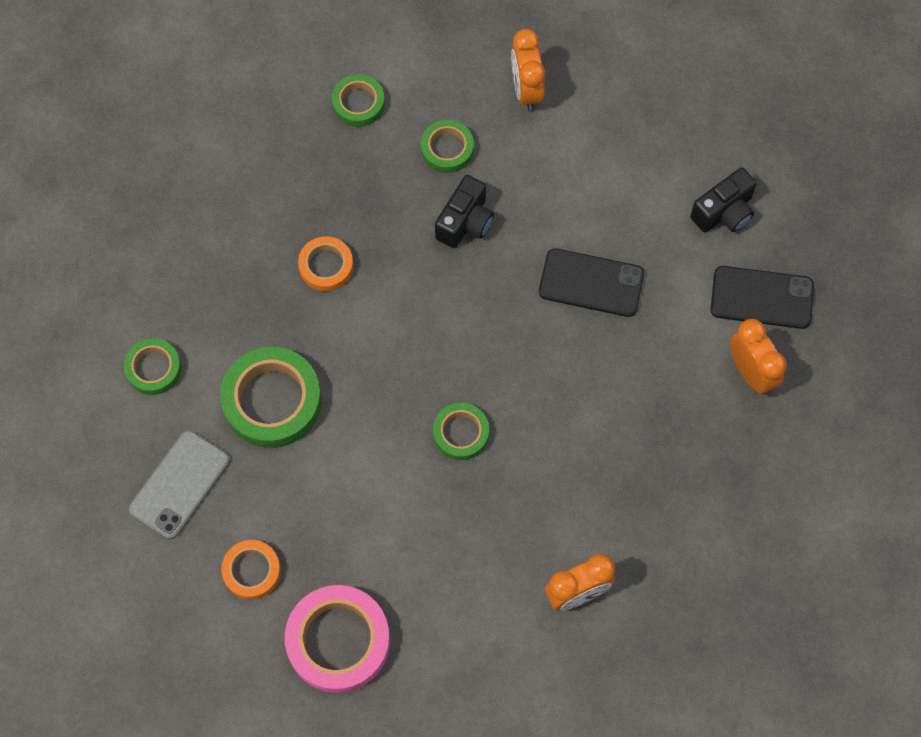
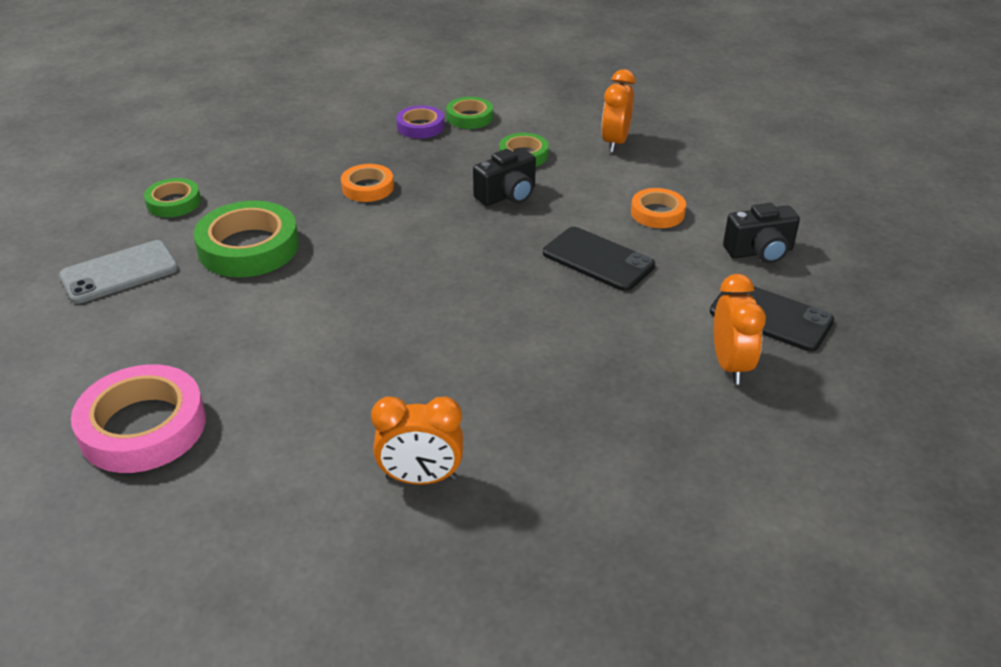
camera: 25 degrees right, 30 degrees down
(252, 571) = (118, 347): orange tape -> orange tape (657, 213)
(317, 141) = (420, 126): none -> purple tape
(461, 433) = (397, 318): green tape -> none

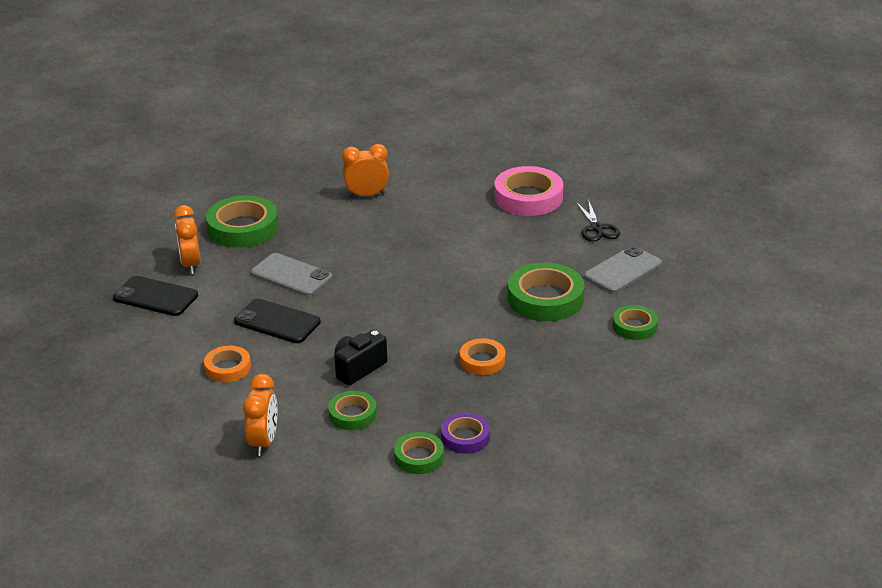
camera: 170 degrees right, 5 degrees down
(90, 345) = (597, 228): none -> black scissors
(574, 325) = (291, 275): none -> grey phone
(652, 430) = (243, 228): none -> green tape
(760, 252) = (149, 343): black camera -> none

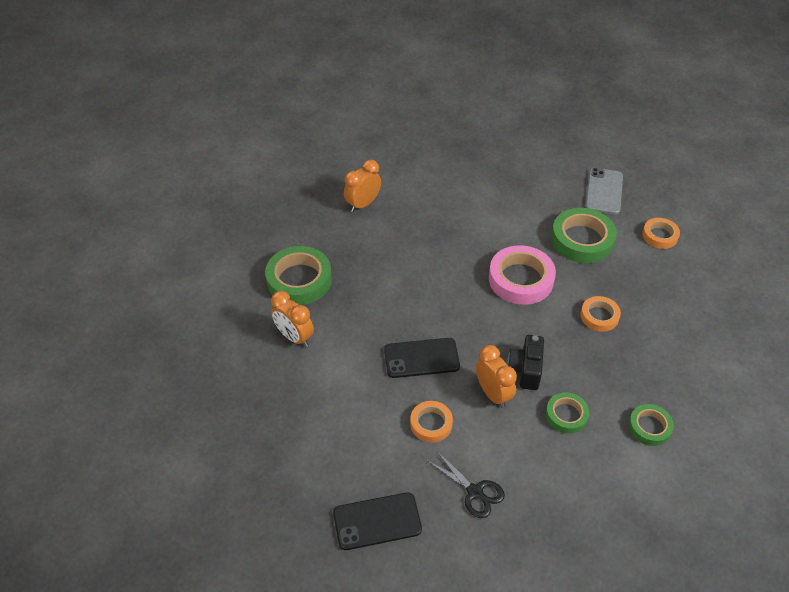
camera: 35 degrees left, 15 degrees up
(155, 297) = (299, 384): black phone -> black phone (377, 521)
(264, 442) = (532, 479): orange clock -> orange clock (493, 394)
(291, 275) = (385, 308): grey phone -> none
(465, 437) = (659, 391): purple tape -> none
(528, 197) = (479, 155): pink tape -> pink tape (520, 279)
(597, 228) = (551, 163): black scissors -> black scissors (475, 492)
(634, 326) = (660, 236): green tape -> orange tape

